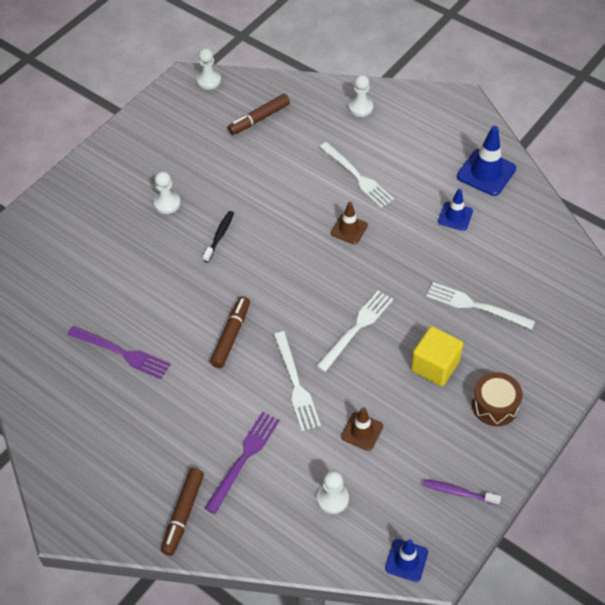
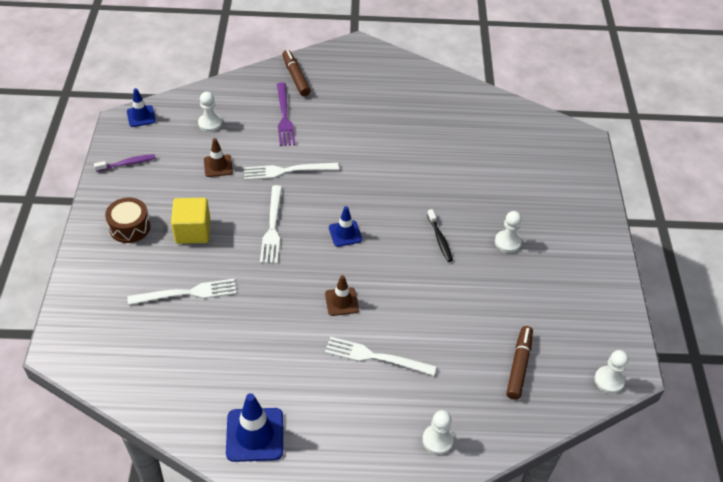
camera: 140 degrees right, 5 degrees down
(122, 353) = (422, 132): purple fork -> none
(231, 335) = (360, 177): brown marker -> none
(296, 384) = (287, 171): white fork -> white fork turned 45 degrees counterclockwise
(455, 216) = (255, 367): blue traffic cone -> blue traffic cone (345, 233)

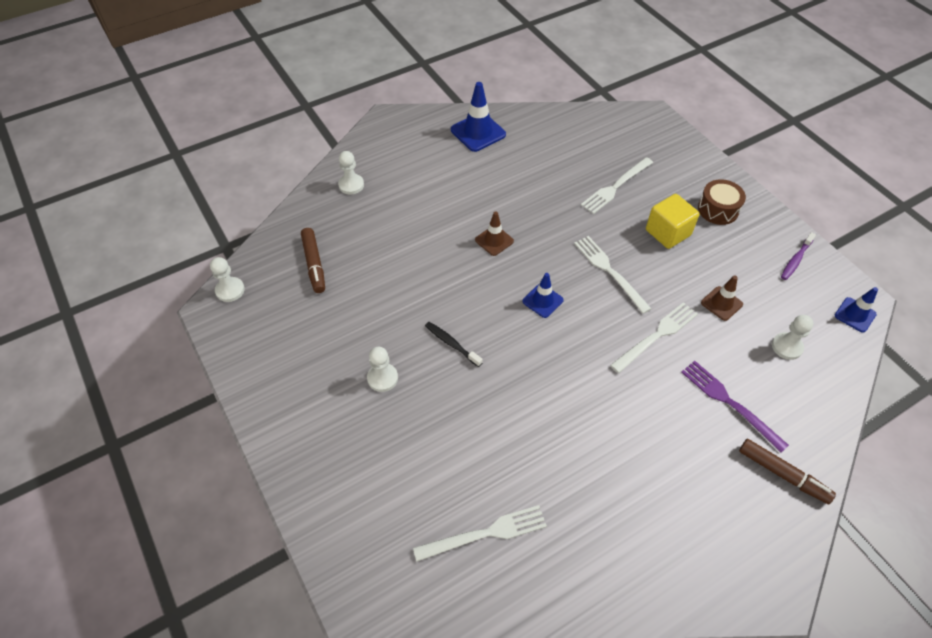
camera: 150 degrees right, 5 degrees up
(375, 357) = (434, 214): white fork -> white fork (485, 533)

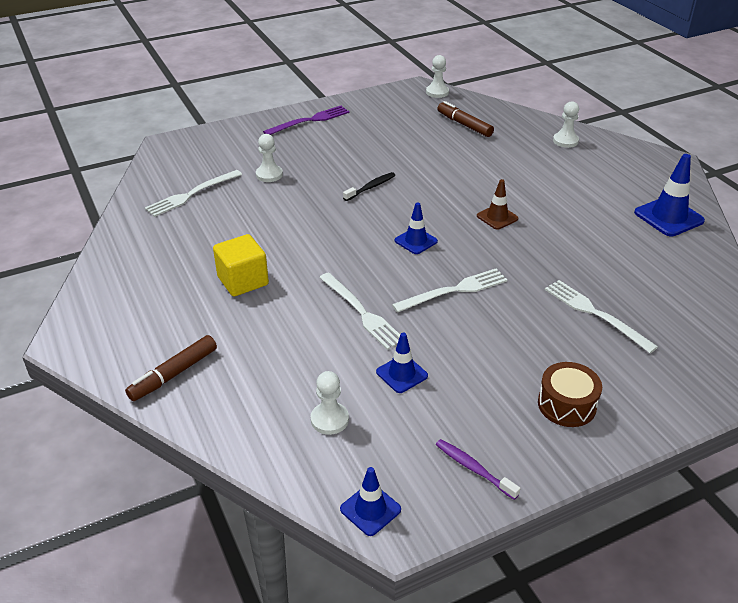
camera: 95 degrees right, 15 degrees down
(314, 264) = (464, 125): brown marker -> brown marker turned 60 degrees clockwise
(382, 378) = (341, 154): white pawn -> white pawn (269, 175)
(485, 533) = (191, 194): white fork -> white fork turned 60 degrees clockwise
(668, 232) = (518, 347): yellow cube -> yellow cube (243, 281)
(721, 303) = (401, 374): brown traffic cone -> blue traffic cone
(729, 403) = (266, 352): purple fork -> purple fork (310, 121)

